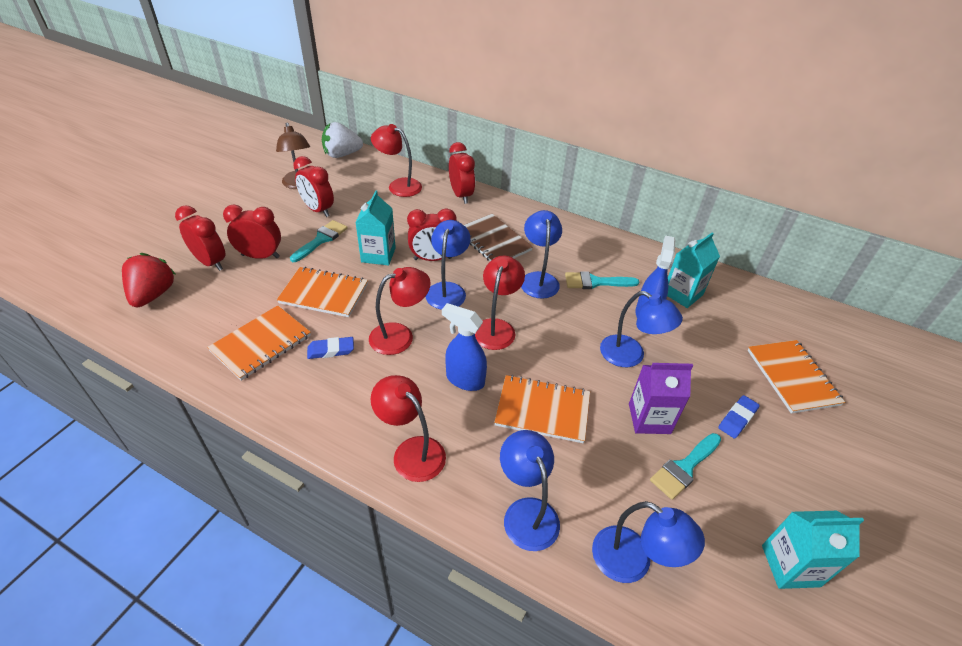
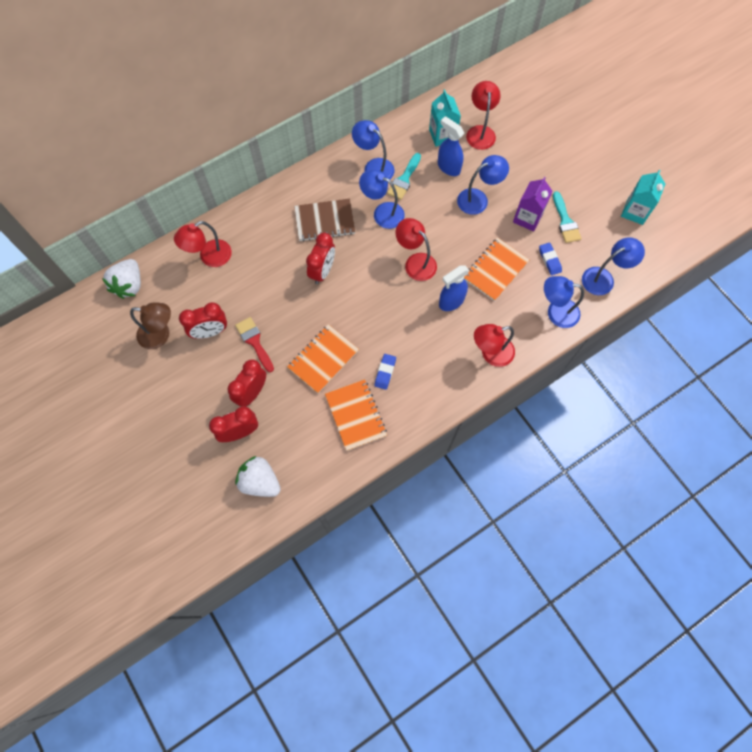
camera: 60 degrees left, 25 degrees up
(153, 295) = (260, 481): red strawberry -> white strawberry
(321, 239) = (254, 341): turquoise brush -> red brush
(378, 255) = (297, 307): turquoise carton -> none
(400, 335) = (393, 324): red lamp -> red lamp (480, 132)
(447, 290) = (362, 276): blue lamp -> blue lamp (374, 167)
(461, 195) = (252, 216): red clock -> none
(737, 418) = (548, 174): blue eraser -> blue eraser (549, 260)
(792, 377) = (535, 126): orange notebook -> none

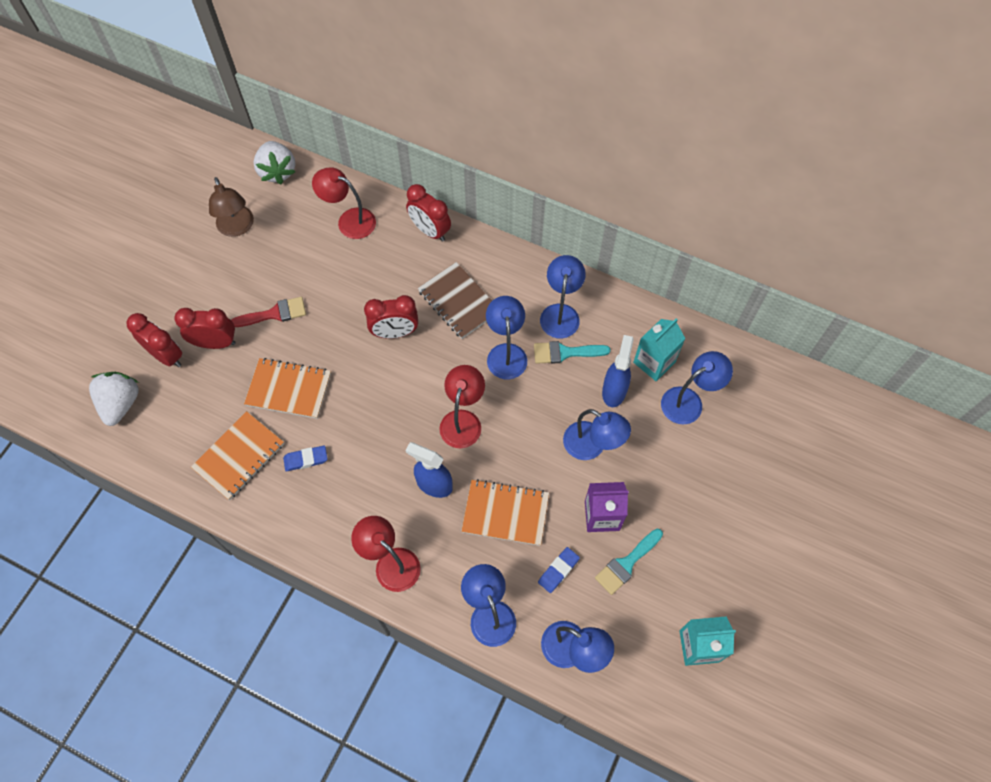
camera: 60 degrees right, 5 degrees down
(129, 285) = (277, 171): white strawberry -> white strawberry turned 90 degrees counterclockwise
(210, 332) = (264, 268): red clock -> red clock (430, 231)
(254, 341) = (274, 313): red brush -> red brush turned 45 degrees clockwise
(480, 132) = (689, 401): red lamp -> blue lamp

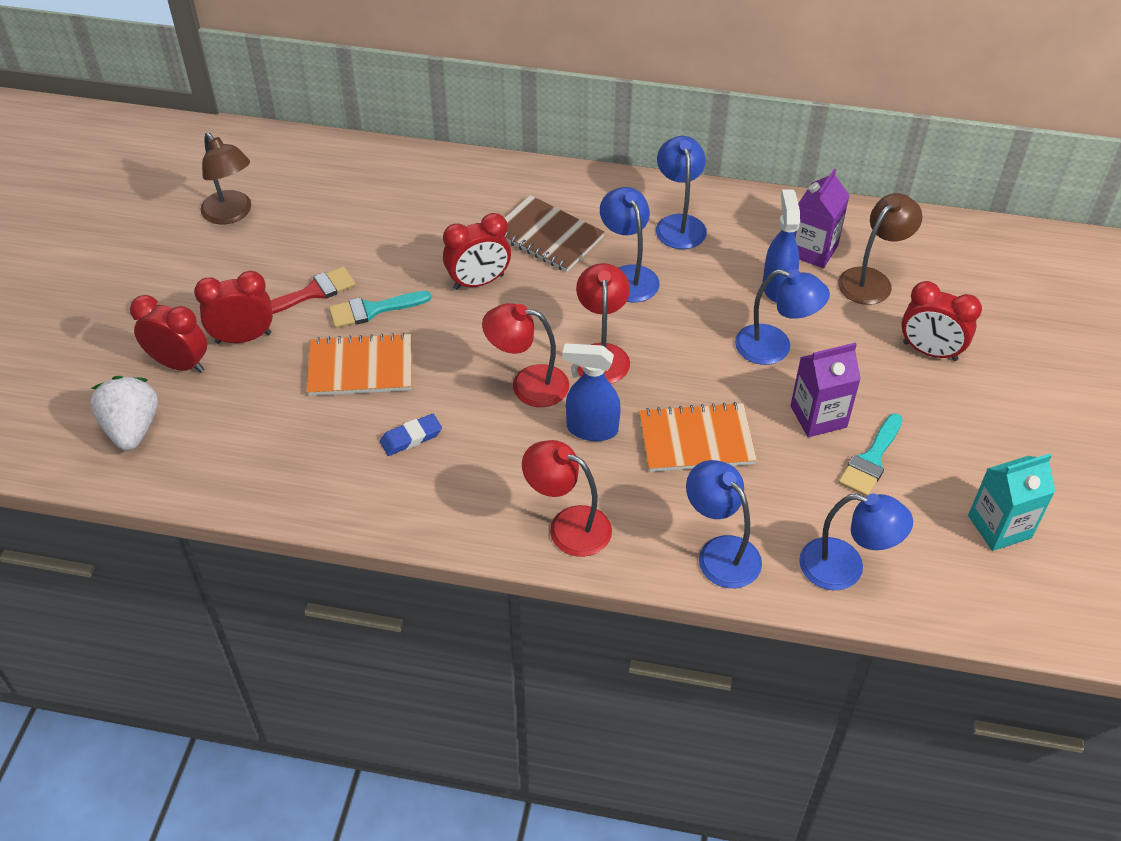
camera: 15 degrees left, 15 degrees down
(239, 456) = (318, 453): orange notebook -> none
(277, 171) = (265, 149): white strawberry -> none
(349, 220) = (376, 181): red lamp -> red lamp (528, 384)
(430, 231) = (483, 173): red clock -> red clock (930, 351)
(558, 570) = (789, 486): blue eraser -> none
(565, 353) = (701, 261): turquoise brush -> turquoise brush (372, 310)
(654, 362) = (813, 250): turquoise carton -> purple carton
(689, 401) = (871, 280): blue lamp -> brown lamp

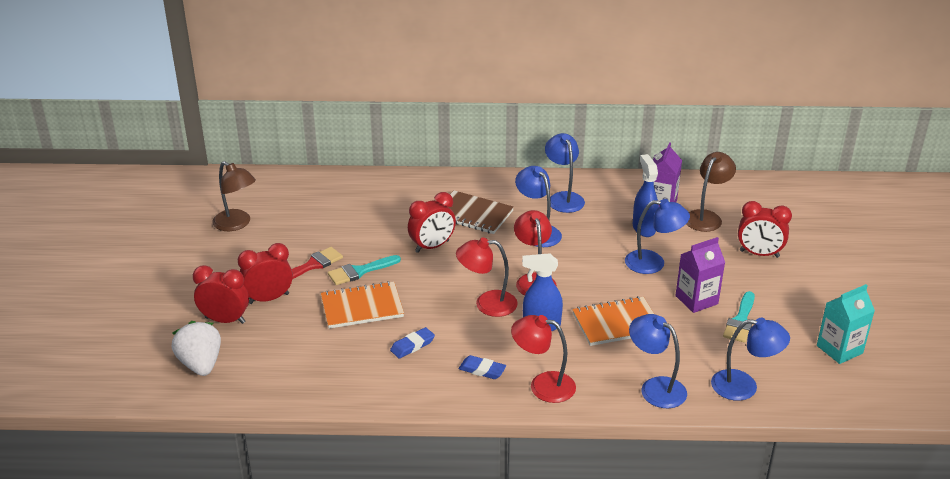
camera: 10 degrees left, 15 degrees down
(493, 490) = (482, 370): none -> blue eraser

